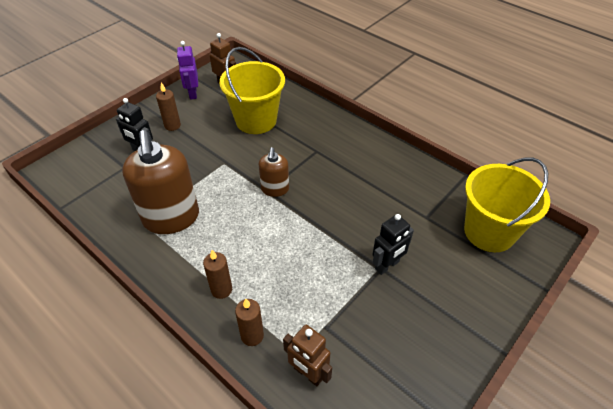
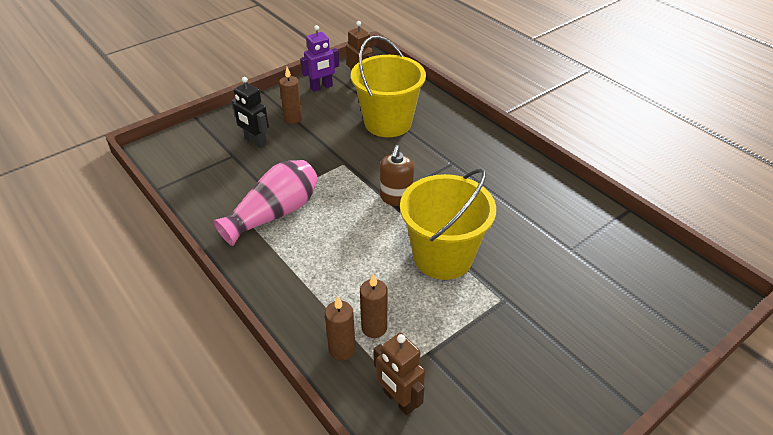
camera: 10 degrees right, 5 degrees down
(171, 218) = (274, 214): brown soap dispenser -> pink vase
(192, 93) = (321, 87): purple robot -> purple robot turned 120 degrees counterclockwise
(221, 289) = (316, 296): brown candle -> brown candle (374, 328)
(387, 265) = (514, 297): black robot -> none
(489, 232) = (647, 276): yellow bucket -> yellow bucket (443, 257)

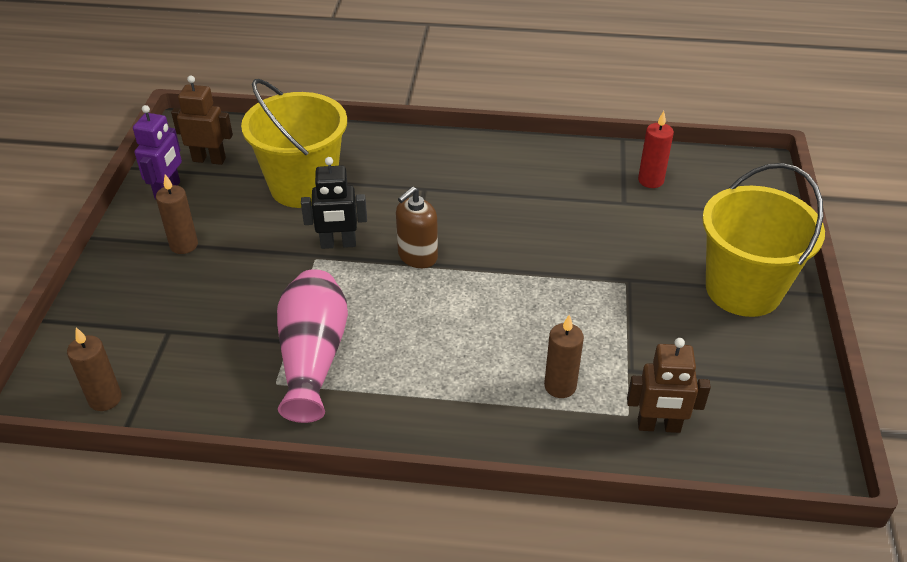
camera: 45 degrees left, 0 degrees up
(255, 141) = (174, 298): black robot -> black robot (338, 244)
(342, 349) = (559, 426): brown candle -> brown candle (105, 399)
(396, 198) = (417, 256): brown soap dispenser -> brown soap dispenser turned 75 degrees clockwise
(443, 257) = (533, 281): yellow bucket -> yellow bucket (743, 289)
(612, 249) = (650, 180): none -> red candle

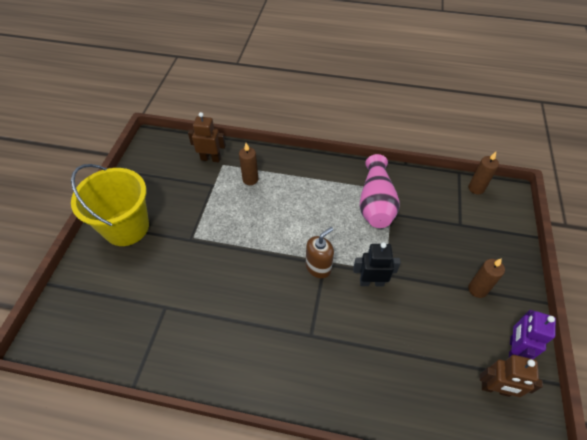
camera: 175 degrees left, 10 degrees up
(303, 186) = (406, 345): yellow bucket -> none
(650, 180) = (134, 329): red candle -> none

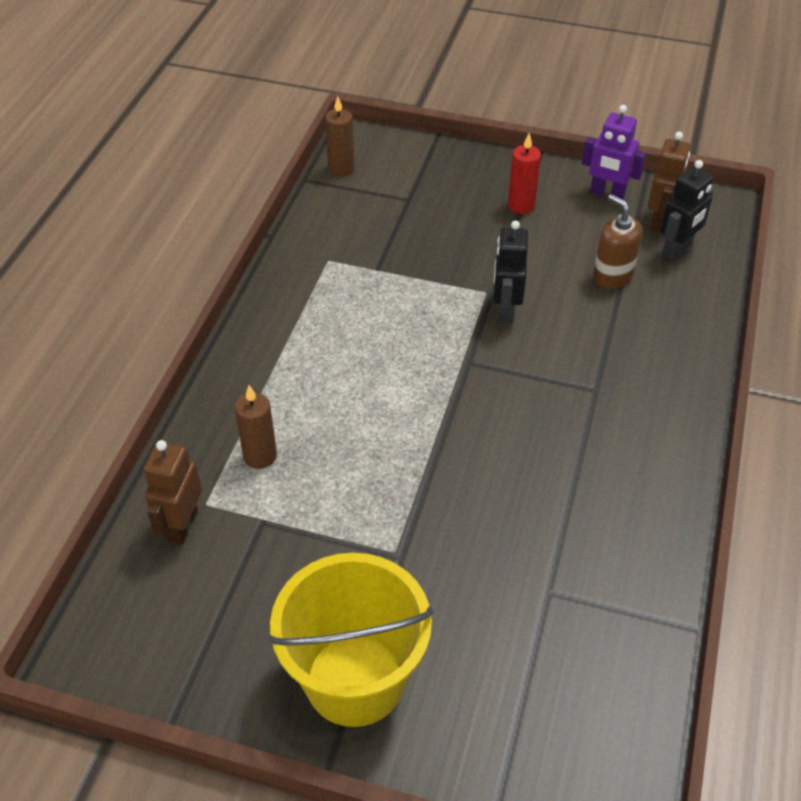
camera: 85 degrees left, 5 degrees down
(318, 267) = (475, 370): brown soap dispenser -> brown soap dispenser (612, 276)
(376, 203) = (351, 284): pink vase -> none
(464, 401) = (677, 250): none -> black robot
(477, 289) = (521, 205): brown candle -> red candle

